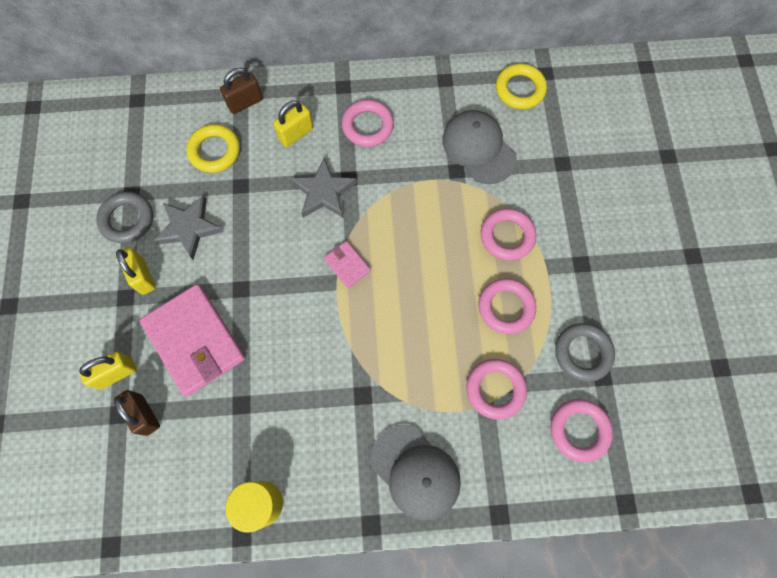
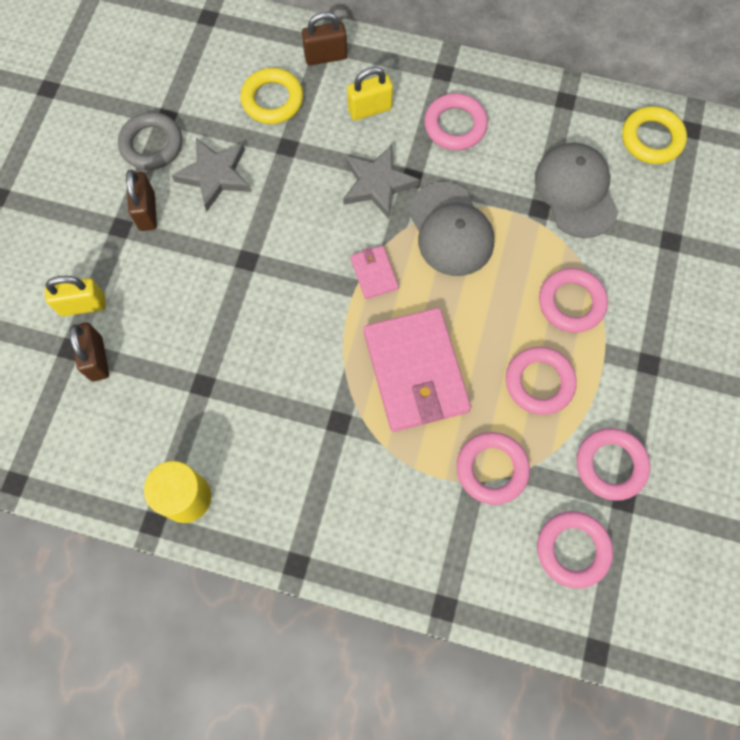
camera: 20 degrees right, 0 degrees up
(143, 276) = (147, 211): yellow padlock -> brown padlock
(195, 341) = (177, 299): pink wallet -> pink wallet (415, 372)
(415, 472) = (367, 526): grey cap -> grey cap (450, 229)
(582, 353) = (610, 465): grey ring -> pink ring

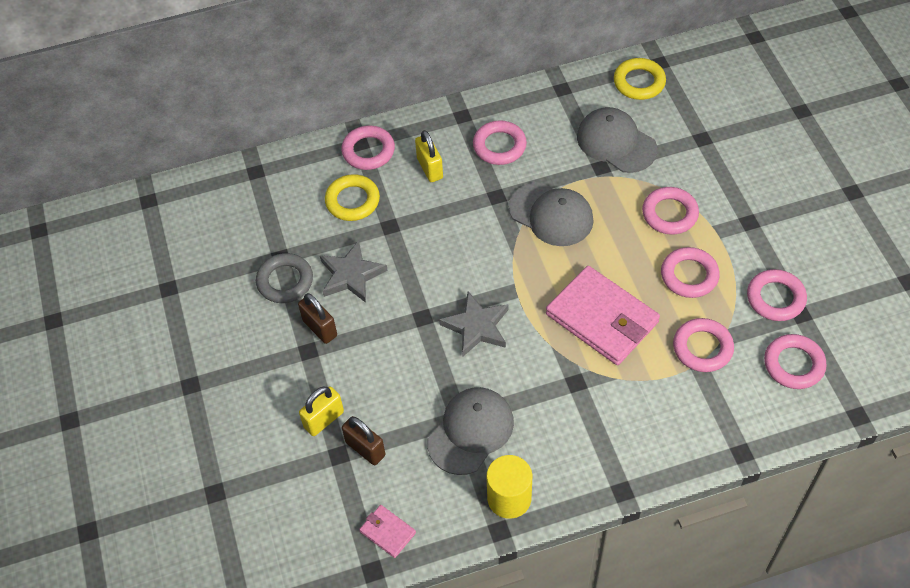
camera: 30 degrees left, 15 degrees down
(202, 406) = (471, 431): none -> grey cap
(325, 56) = (368, 151): brown padlock -> pink ring
(370, 109) = (430, 168): yellow padlock -> yellow padlock turned 60 degrees counterclockwise
(374, 273) = (521, 273): pink wallet -> pink wallet (387, 532)
(377, 184) = (476, 214): grey star -> grey star (476, 327)

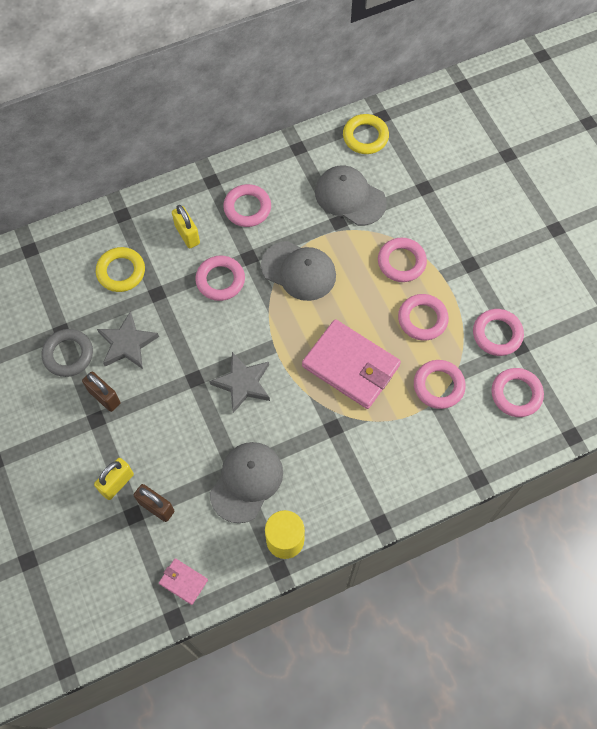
camera: 10 degrees left, 10 degrees up
(368, 151) = (130, 222): pink ring -> pink ring (220, 280)

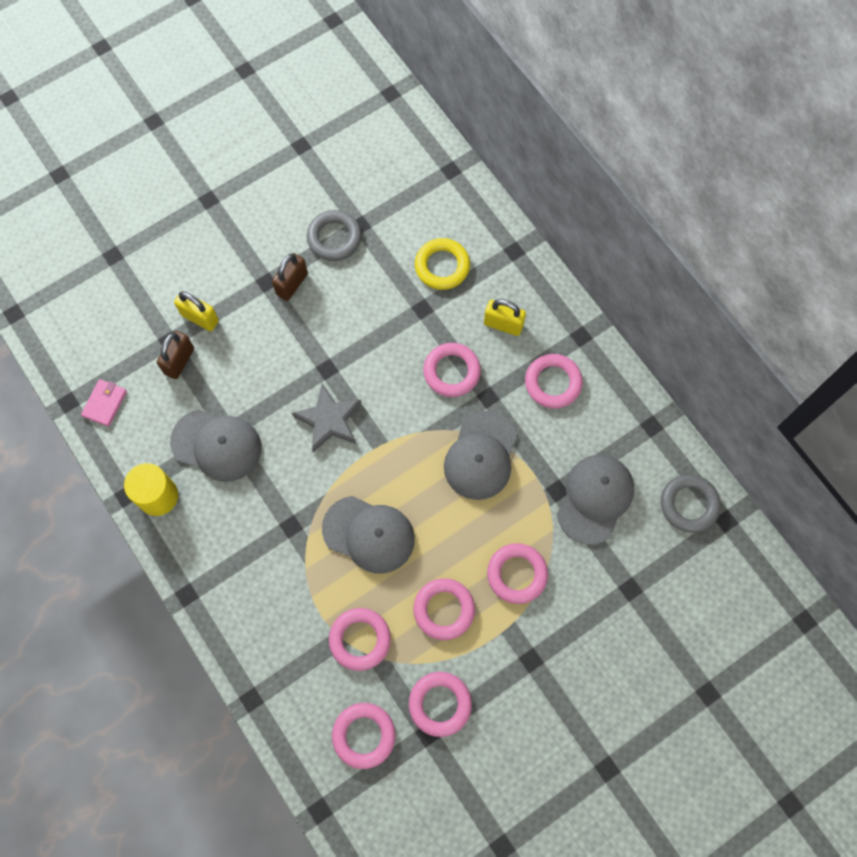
camera: 80 degrees right, 5 degrees up
(127, 343) = (356, 292): grey star -> none
(187, 234) = (503, 324): yellow padlock -> yellow padlock turned 60 degrees clockwise
(351, 366) = (369, 534): pink wallet -> grey cap
(365, 137) = (689, 504): yellow ring -> grey ring

